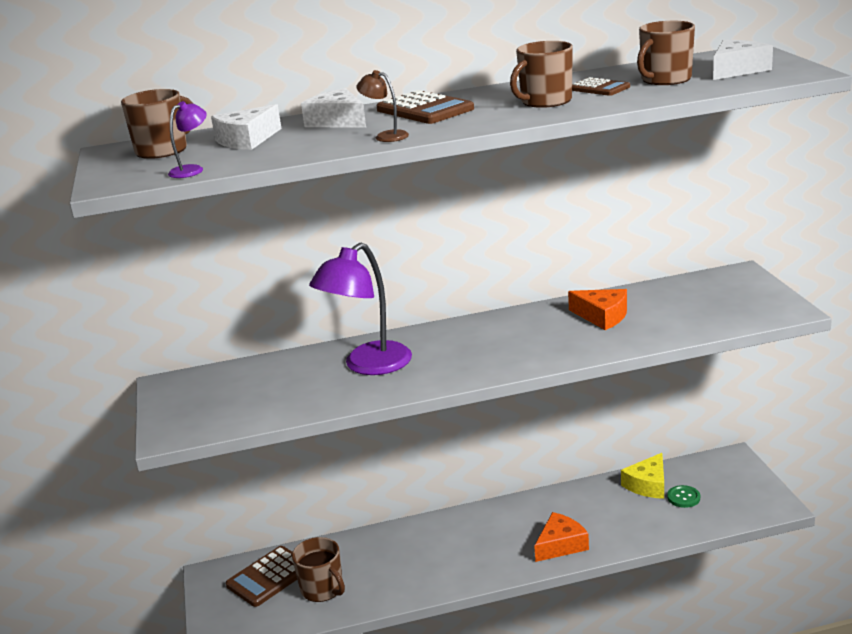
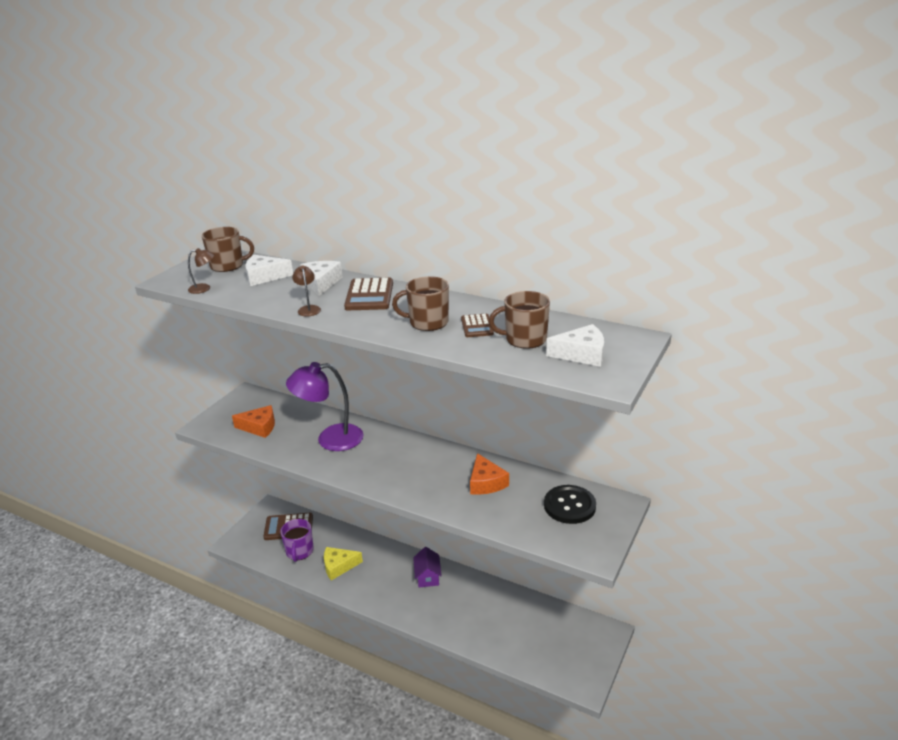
camera: 40 degrees right, 5 degrees up
(192, 170) = (204, 288): purple lamp -> brown lamp
(322, 589) = (299, 551): brown mug -> purple mug
(507, 520) = (428, 576): none -> purple house
(560, 545) = (431, 613): orange cheese -> orange cheese (259, 427)
(648, 485) = (531, 611): yellow cheese -> yellow cheese (338, 566)
(683, 497) = (538, 636): green button -> none
(704, 294) = (569, 506): none -> black button

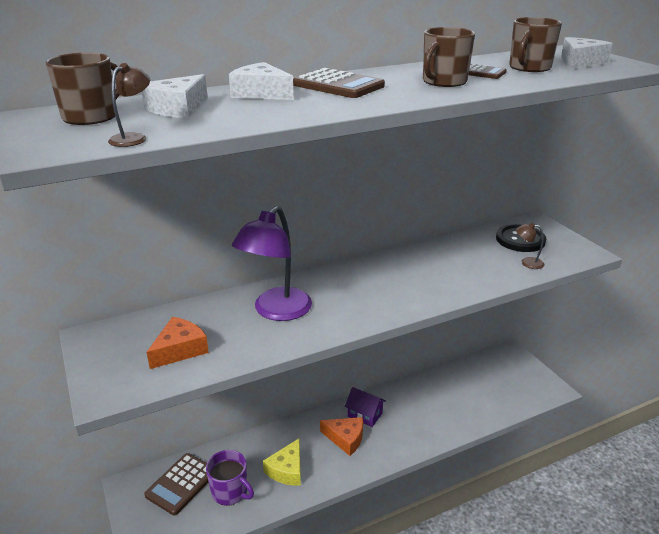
camera: 55 degrees left, 0 degrees up
(308, 309) = (320, 108): brown lamp -> brown lamp (527, 262)
(486, 483) = (452, 260): orange cheese -> orange cheese (345, 438)

